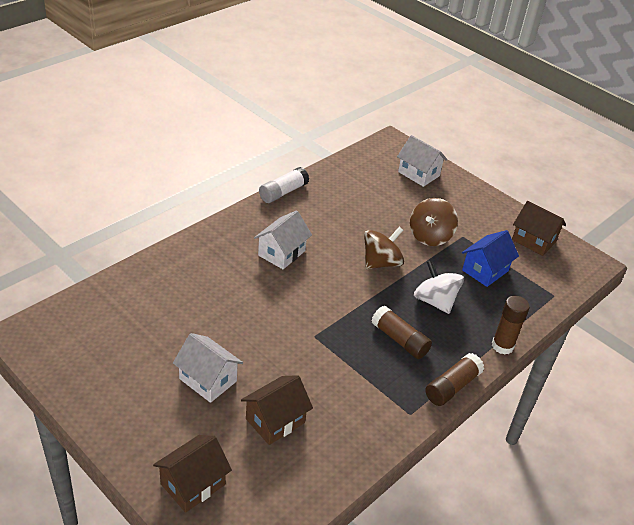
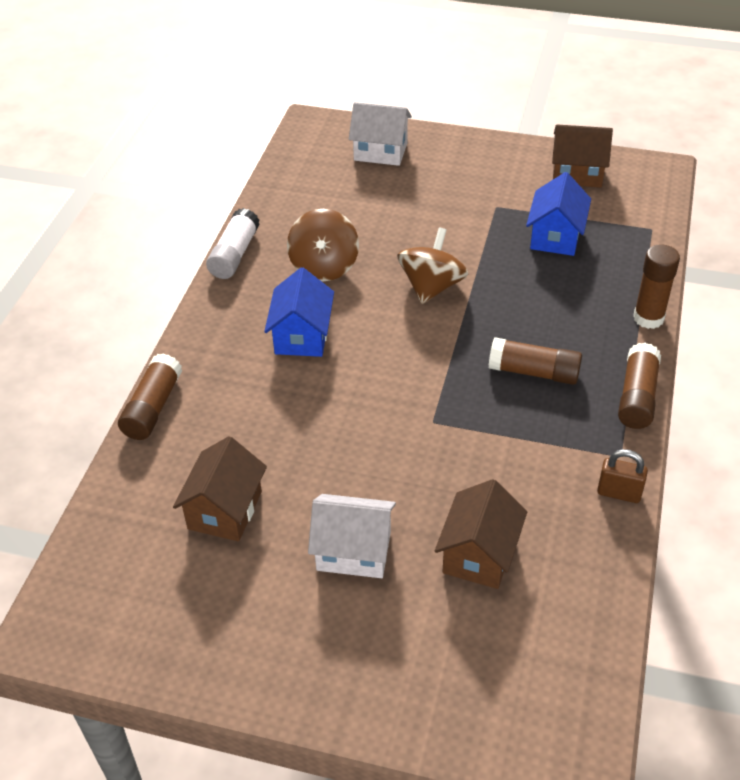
camera: 25 degrees left, 5 degrees up
(169, 251) = (153, 407): none -> brown glue stick
(193, 484) = (451, 694): brown house -> brown house (225, 510)
(281, 253) = (302, 336): white house -> blue house
(389, 434) = (619, 493): none -> brown padlock
(430, 236) = (459, 225): brown spinning top -> brown spinning top (324, 266)
(435, 301) = (532, 303): white spinning top -> none

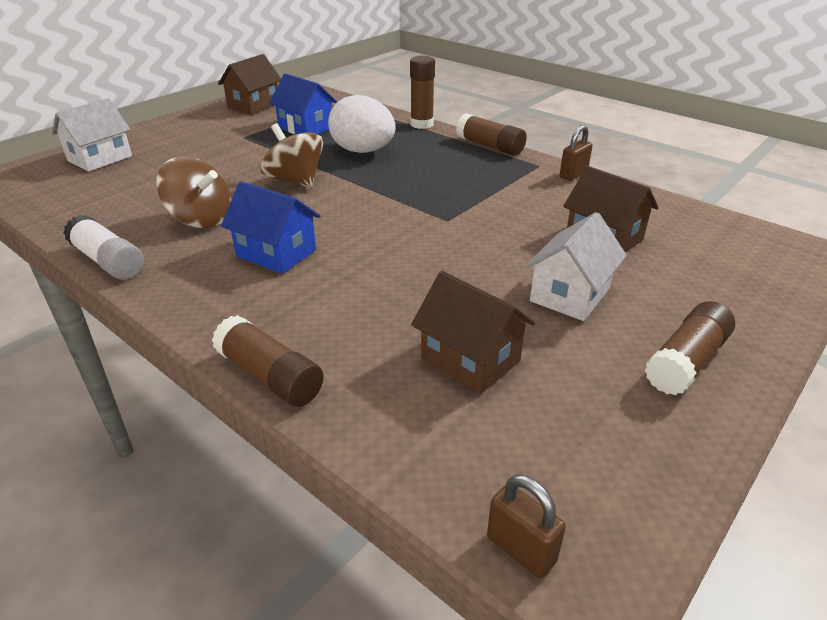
camera: 65 degrees left, 10 degrees down
(57, 593) = (521, 549): none -> brown padlock
(534, 372) = (433, 170): brown glue stick -> brown glue stick (686, 362)
(535, 302) = (363, 151): none -> white egg

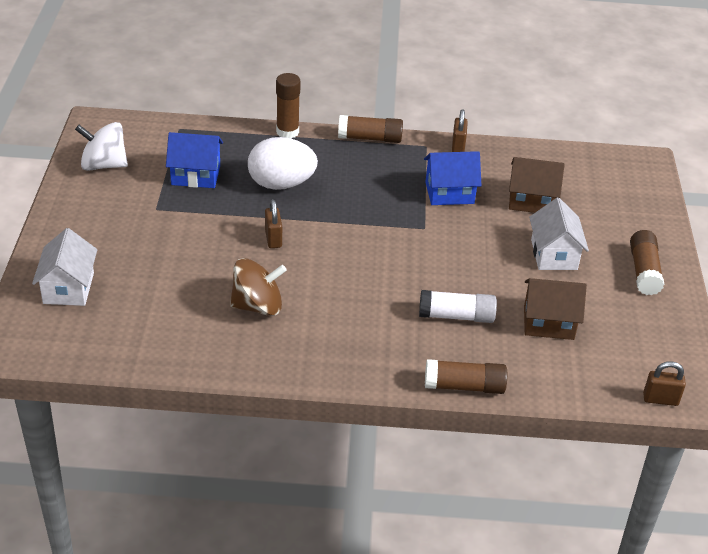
camera: 40 degrees left, 5 degrees up
(108, 261) = (250, 370): white glue stick -> white glue stick (456, 316)
(254, 106) = (104, 165): brown house -> white spinning top
(276, 253) = (352, 308): blue house -> blue house (449, 193)
(295, 181) = (273, 239): brown spinning top -> brown padlock

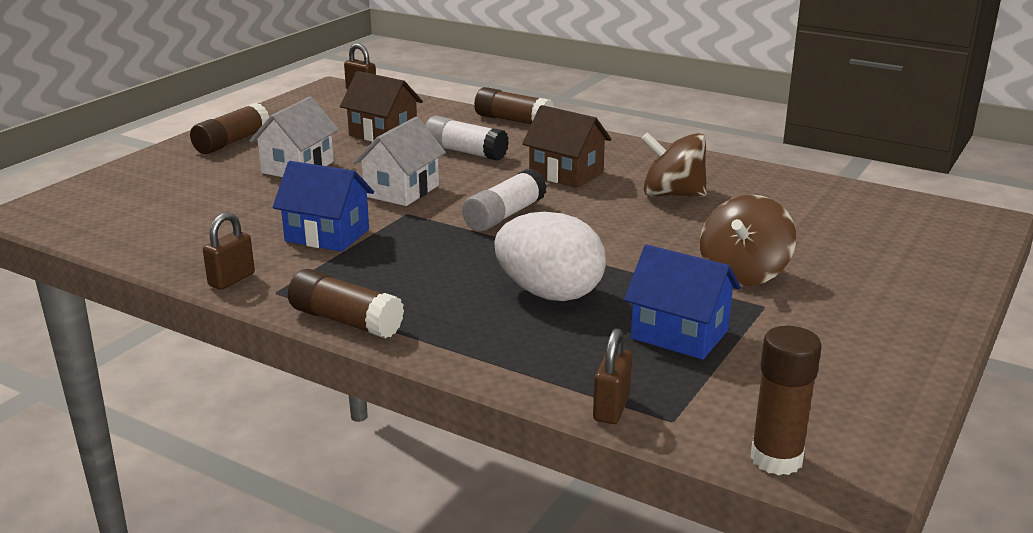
camera: 150 degrees left, 15 degrees down
(68, 288) = (910, 250): white house -> white house (401, 191)
(104, 165) = (842, 387): white spinning top -> none
(176, 232) = (743, 273): none -> brown spinning top
(273, 239) = (610, 241): brown padlock -> brown padlock (611, 408)
(287, 132) = (472, 363): brown glue stick -> brown glue stick (776, 459)
(359, 244) = (504, 215): none -> white glue stick
(531, 201) = (240, 208): brown house -> brown house (566, 174)

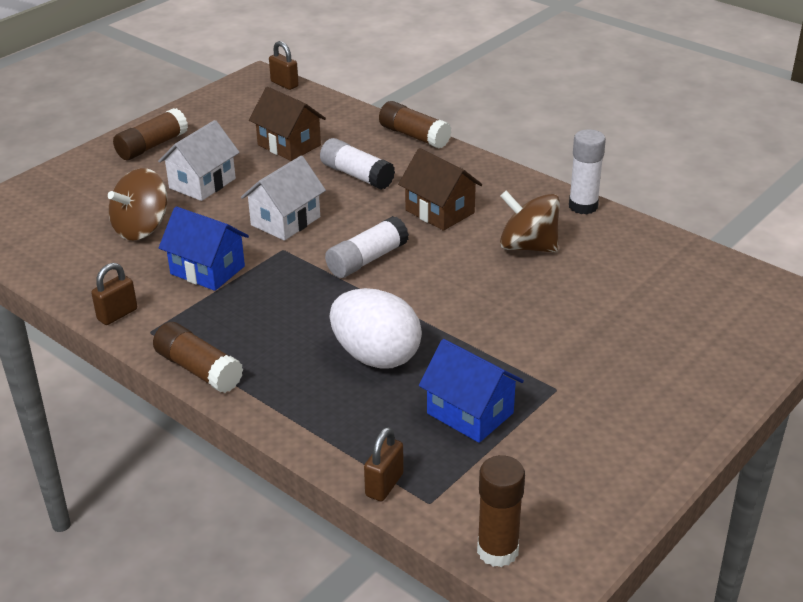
camera: 10 degrees right, 10 degrees up
(712, 161) = (583, 206): none -> white glue stick
(743, 273) = (553, 350): brown spinning top -> brown spinning top (142, 228)

